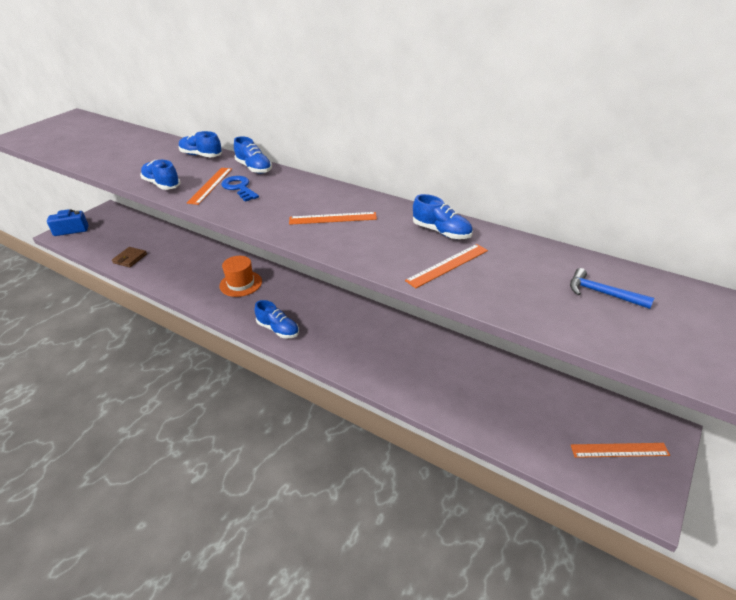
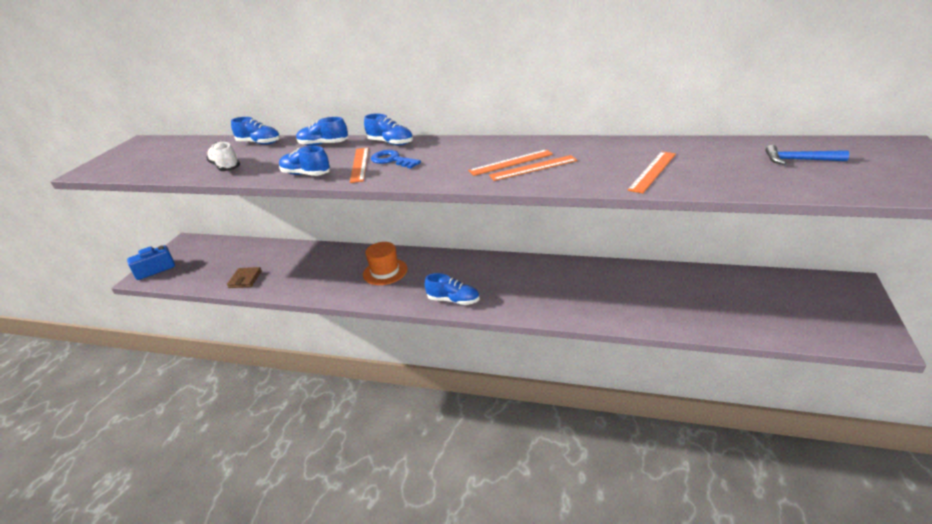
camera: 15 degrees left, 5 degrees down
(111, 159) = (225, 167): none -> white shoe
(441, 232) = (621, 150): blue shoe -> blue shoe (259, 143)
(619, 450) = (828, 309): orange ruler -> orange ruler (533, 168)

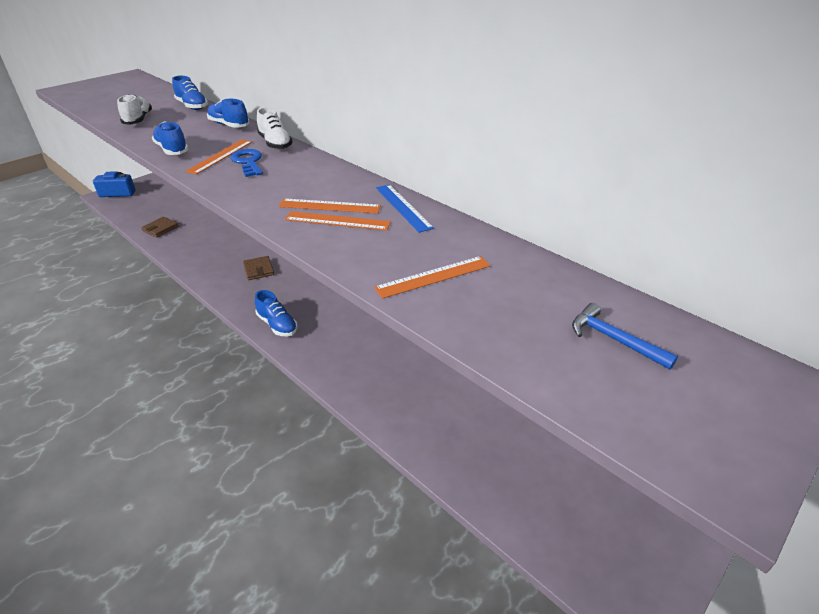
camera: 25 degrees right, 5 degrees up
(385, 272) = (258, 270): orange hat -> brown wallet
(390, 143) = (275, 144): blue shoe -> white shoe
(563, 145) = (403, 207): none -> blue ruler

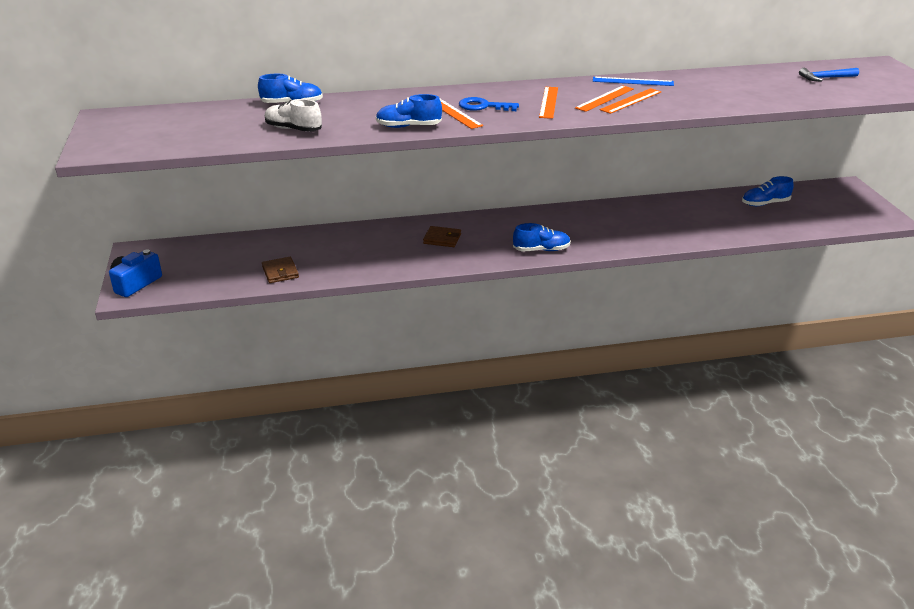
camera: 55 degrees left, 5 degrees down
(229, 125) = (379, 99): blue shoe -> blue shoe (765, 203)
(275, 144) = (456, 92): white shoe -> none
(433, 277) = (731, 95): orange ruler -> orange ruler (549, 102)

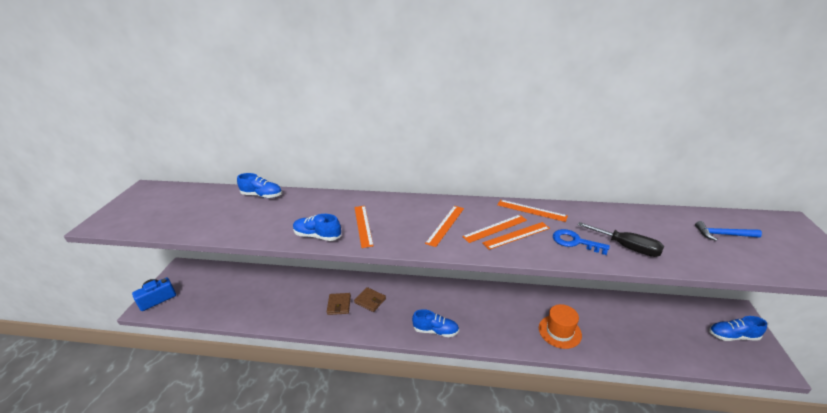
camera: 20 degrees right, 0 degrees up
(280, 272) = (245, 309): brown wallet -> brown wallet (339, 305)
(293, 129) = (238, 224): white shoe -> none
(483, 106) = (391, 221): blue key -> blue key (575, 242)
(633, 81) = (531, 210): blue ruler -> orange ruler
(678, 228) = (559, 331): none -> orange hat
(743, 96) = (627, 247): none -> black screwdriver
(765, 203) = (649, 318): blue shoe -> blue shoe (732, 336)

